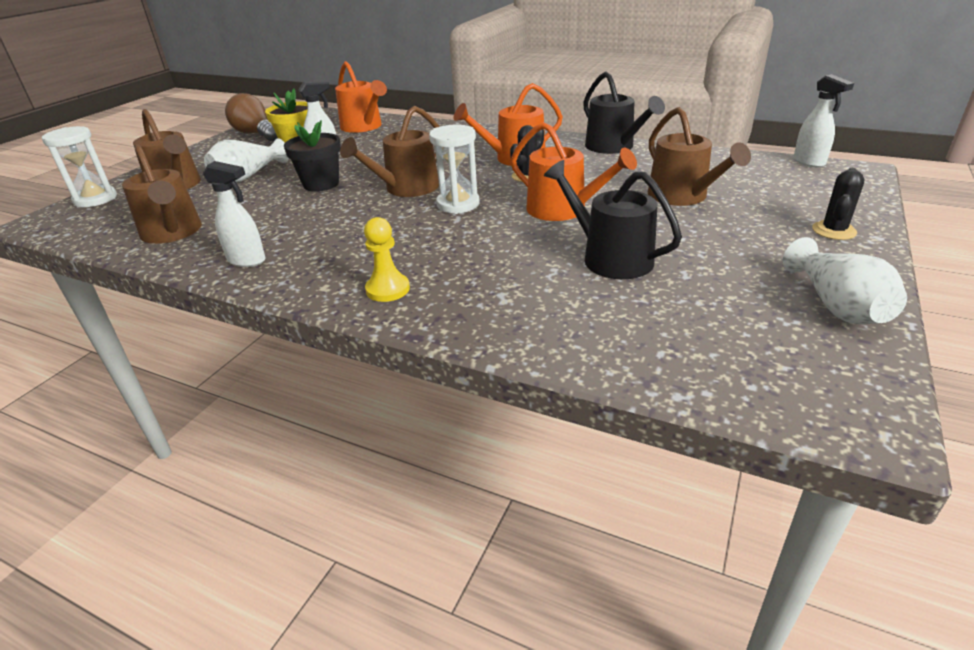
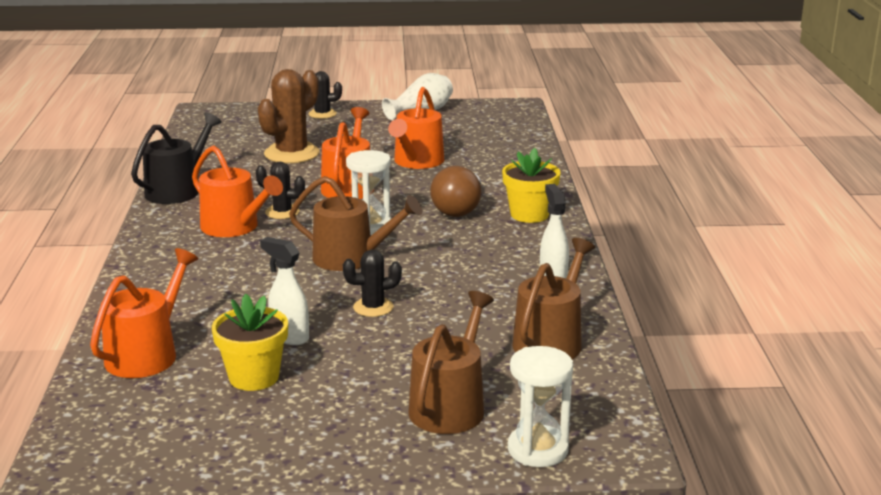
camera: 120 degrees left, 10 degrees down
(248, 176) = (384, 365): white vase -> none
(256, 134) = (215, 443): brown light bulb -> brown light bulb (459, 209)
(321, 184) = (373, 307): black flower pot -> black cactus
(387, 289) = (529, 214): yellow pawn -> yellow flower pot
(610, 258) = (417, 162): black watering can -> orange watering can
(682, 196) = (291, 154): brown watering can -> brown cactus
(809, 162) = (189, 123): white spray bottle -> none

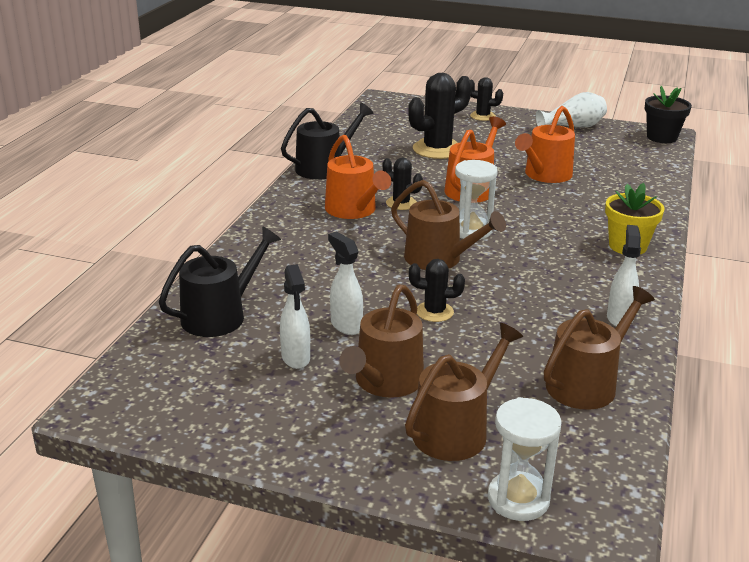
camera: 20 degrees right, 5 degrees up
(147, 354) = (220, 315): orange watering can -> black watering can
(254, 377) = (296, 358): yellow flower pot -> white spray bottle
(291, 154) = (437, 149): brown cactus -> black cactus
(358, 379) = (385, 382): none -> brown watering can
(459, 209) = (562, 228): brown light bulb -> none
(513, 109) = (662, 137): none -> black flower pot

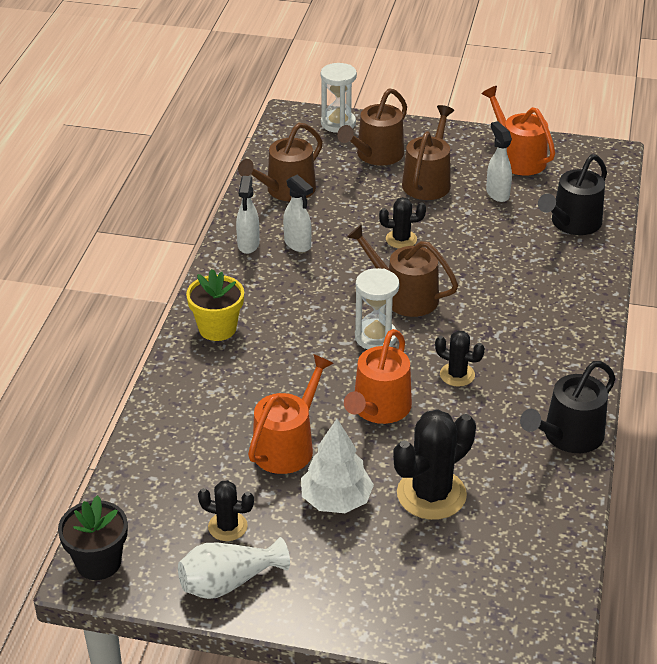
camera: 175 degrees right, 10 degrees up
(346, 325) = (469, 222): white spray bottle -> white spray bottle (298, 244)
(353, 210) = (506, 358): orange watering can -> orange watering can (518, 158)
(482, 116) = (371, 604): black cactus -> black cactus (227, 526)
(505, 151) = (336, 500): none -> white tree

